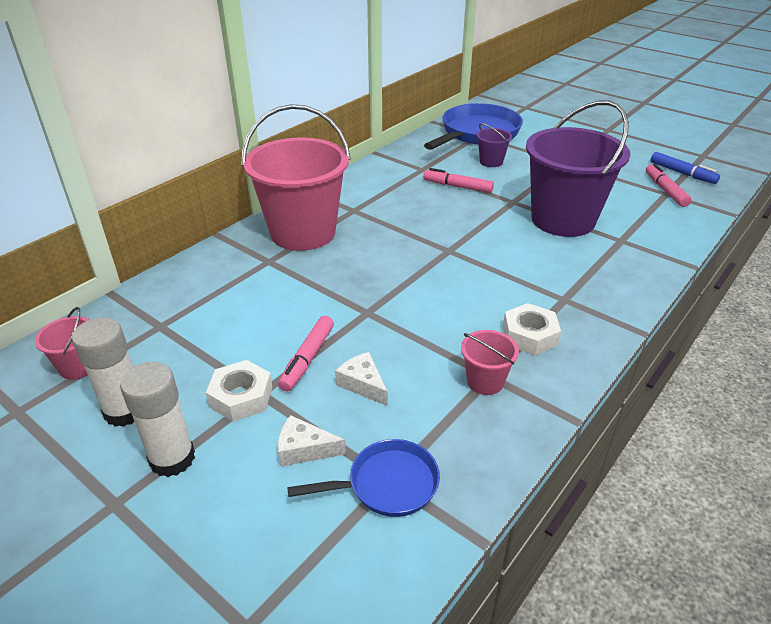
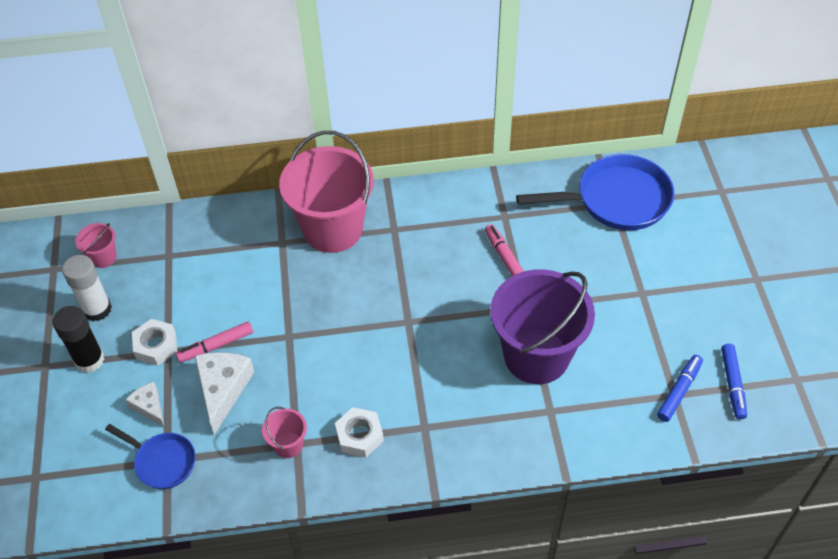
camera: 45 degrees right, 15 degrees up
(172, 458) = (89, 360): white glue stick -> black glue stick
(363, 384) = (223, 389): white cheese -> white cheese, size x1.74
(491, 162) = (575, 247): purple bucket -> none
(665, 190) = (679, 391): pink marker -> blue marker

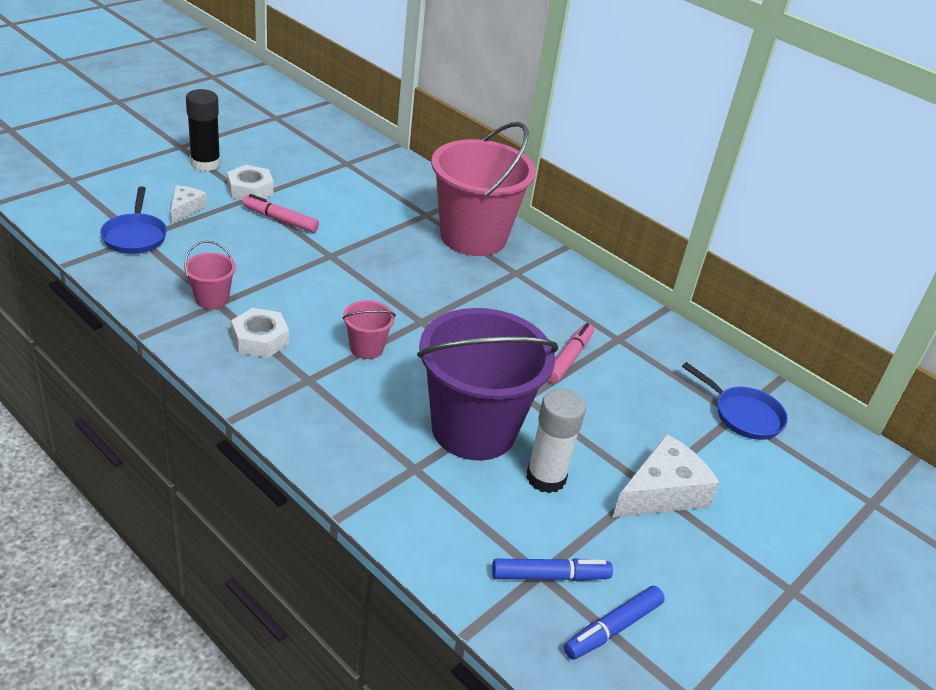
camera: 45 degrees right, 15 degrees down
(97, 309) = (258, 150): white glue stick -> white glue stick (546, 478)
(103, 257) = (311, 134): pink bucket -> pink bucket (366, 348)
(223, 389) = (238, 240): white cheese -> white cheese (662, 492)
(616, 200) = (743, 415): blue pan -> blue pan, size x0.55

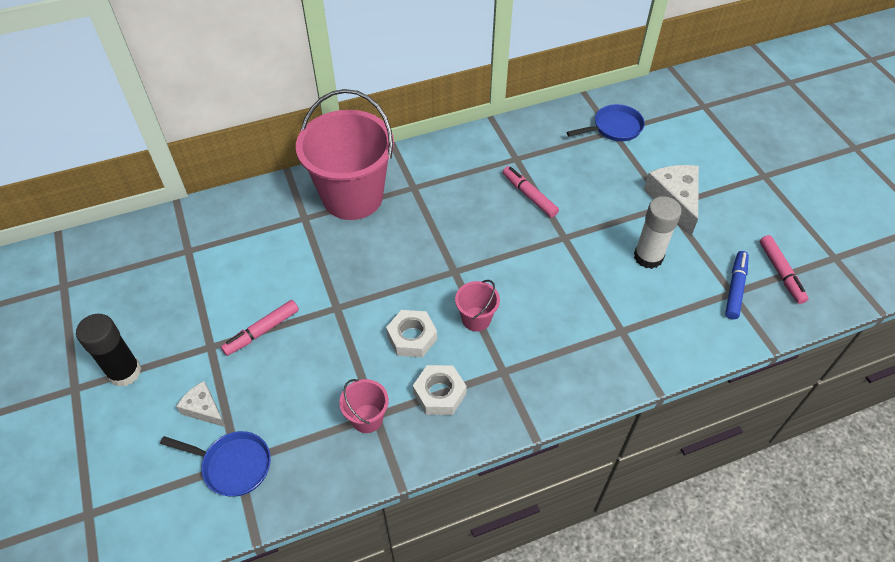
camera: 60 degrees left, 15 degrees up
(250, 190) = (196, 343): white nut -> white nut (412, 337)
(474, 429) = (590, 281): purple bucket -> none
(612, 628) = (781, 273): blue marker -> pink marker

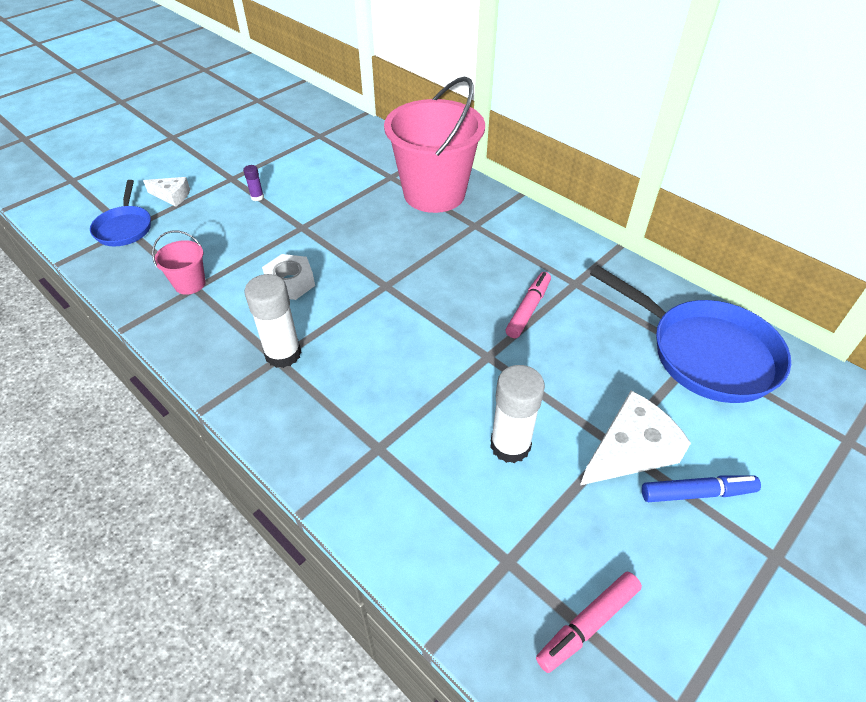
camera: 65 degrees right, 5 degrees down
(124, 372) = (193, 151): black glue stick -> none
(204, 409) = (172, 196): white cheese -> white cheese turned 90 degrees clockwise
(262, 331) = (257, 197): pink marker -> purple glue stick
(439, 393) = (232, 321): white nut -> none
(476, 319) = (333, 319): pink bucket -> none
(499, 365) = (283, 354): none -> white glue stick
(614, 128) = (705, 353): blue pan -> blue pan, size x1.81
(735, 288) = (518, 563): blue marker -> blue marker (697, 493)

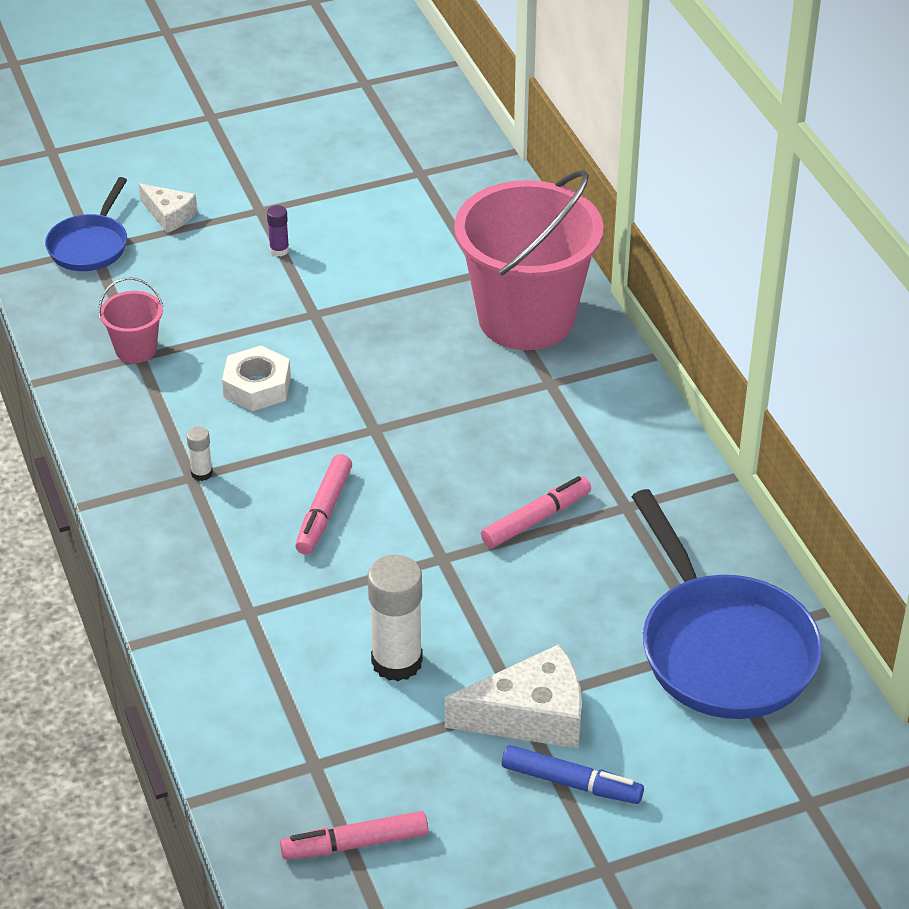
camera: 25 degrees right, 5 degrees down
(283, 354) = (201, 473): white glue stick -> white glue stick, size x0.46
(387, 352) = (324, 512): none -> pink marker

